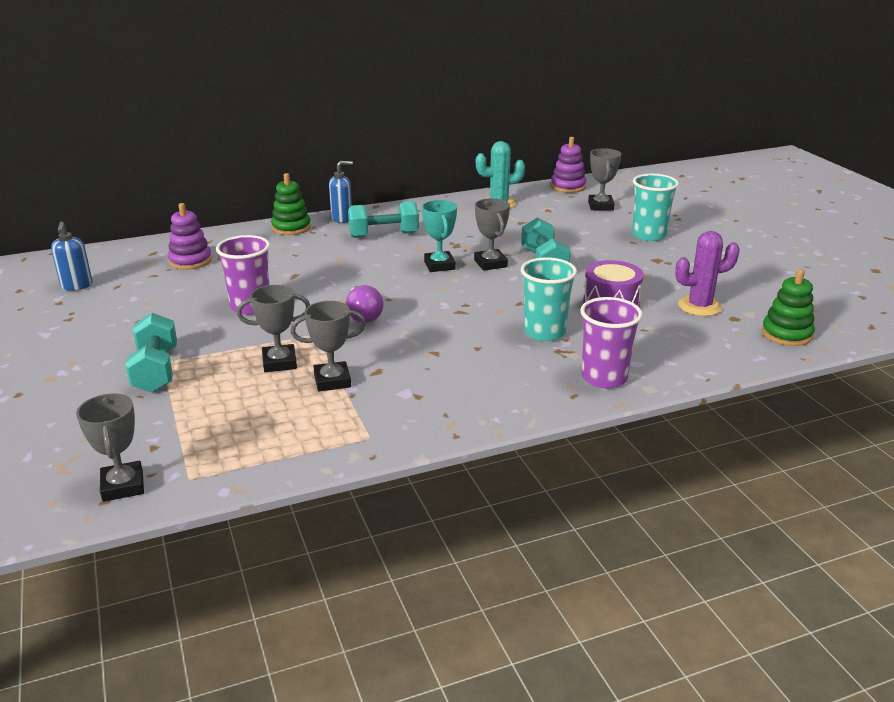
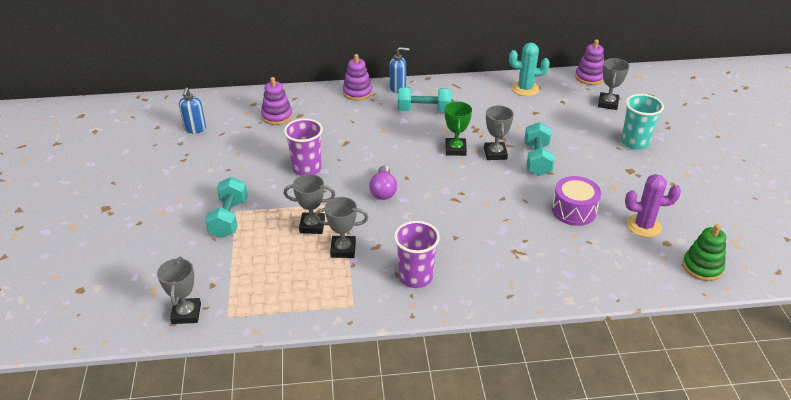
camera: 15 degrees right, 10 degrees up
(291, 227) = (357, 92): green stacking toy -> purple stacking toy
(439, 265) = (455, 149): turquoise trophy -> green trophy
(544, 332) = (511, 231): turquoise cup -> none
(604, 378) = (538, 284): purple cup -> purple cup (415, 277)

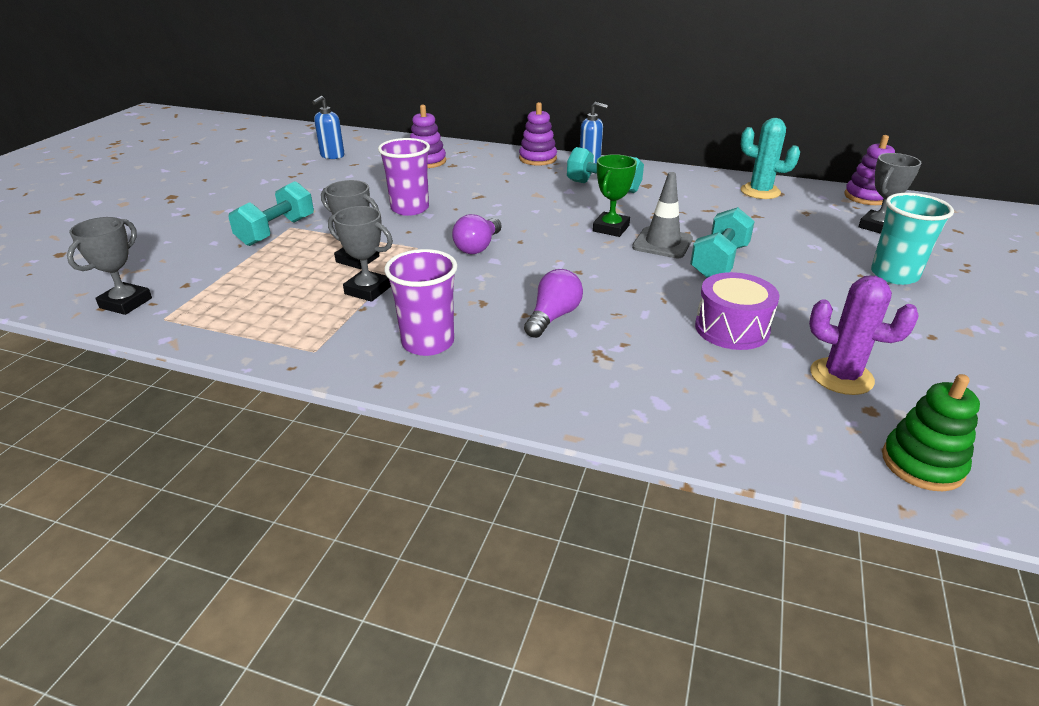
camera: 25 degrees right, 5 degrees down
(472, 234) = (553, 317): none -> purple light bulb
(495, 153) = (662, 243): grey trophy -> grey traffic cone

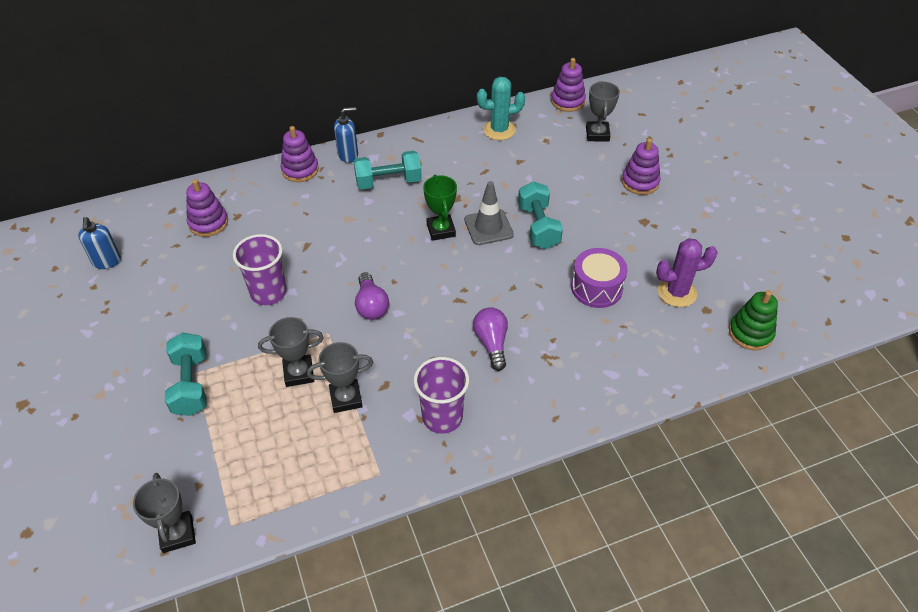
camera: 40 degrees left, 15 degrees up
(894, 275) = (640, 182): turquoise cup -> purple stacking toy

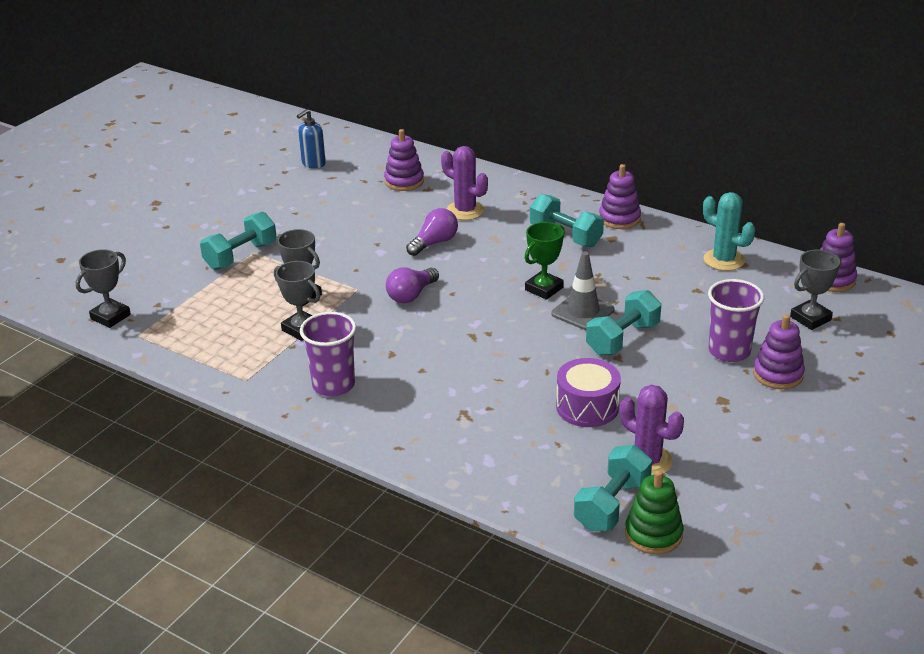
camera: 55 degrees right, 15 degrees down
(268, 292) = (366, 242): purple cup -> purple cup (729, 351)
(293, 213) = (465, 211): none -> purple cactus
(300, 170) = (518, 189): purple stacking toy -> purple stacking toy (619, 218)
(348, 155) = (569, 202): blue soap dispenser -> none
(491, 343) = (443, 375): purple light bulb -> purple light bulb (434, 243)
(708, 336) = (612, 505): none -> turquoise dumbbell

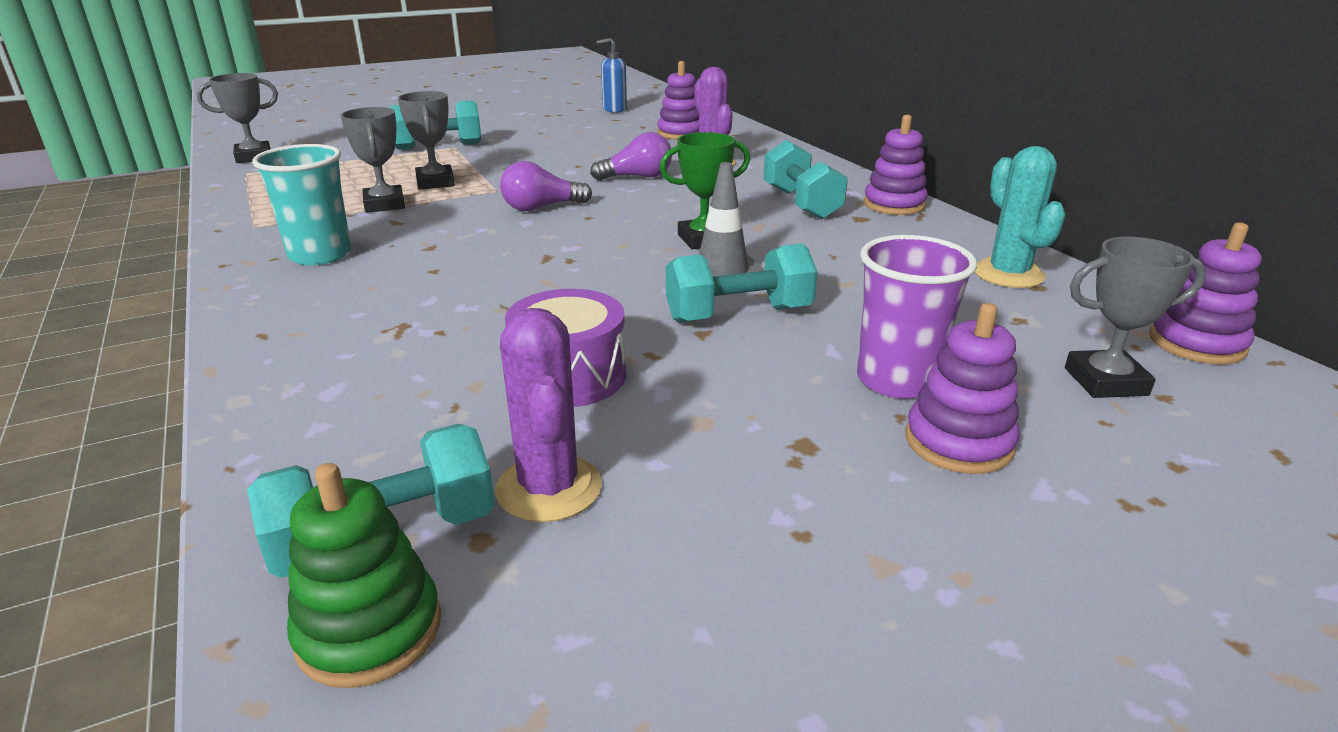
camera: 30 degrees right, 5 degrees down
(333, 385) = (320, 255): purple cup -> turquoise cup

